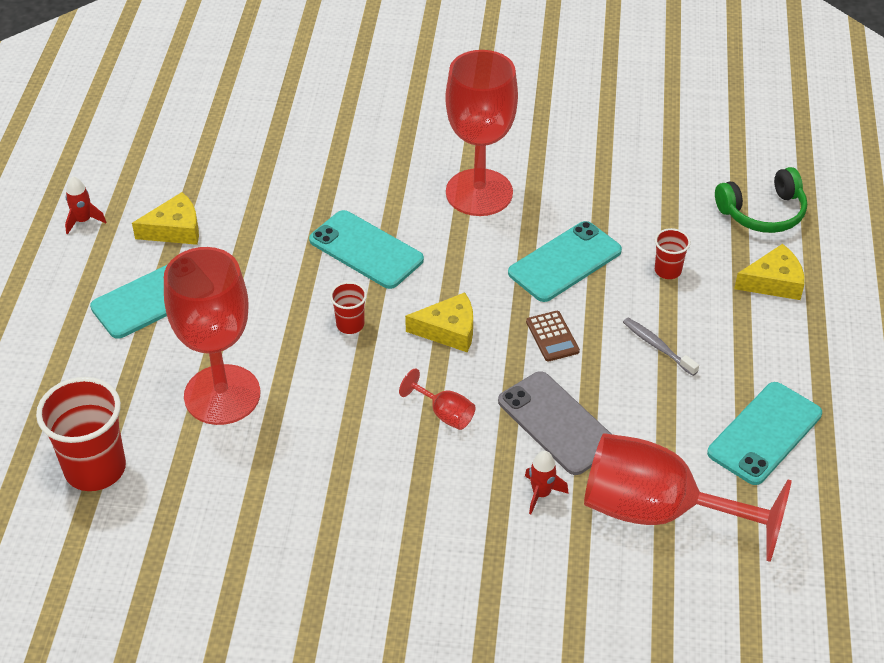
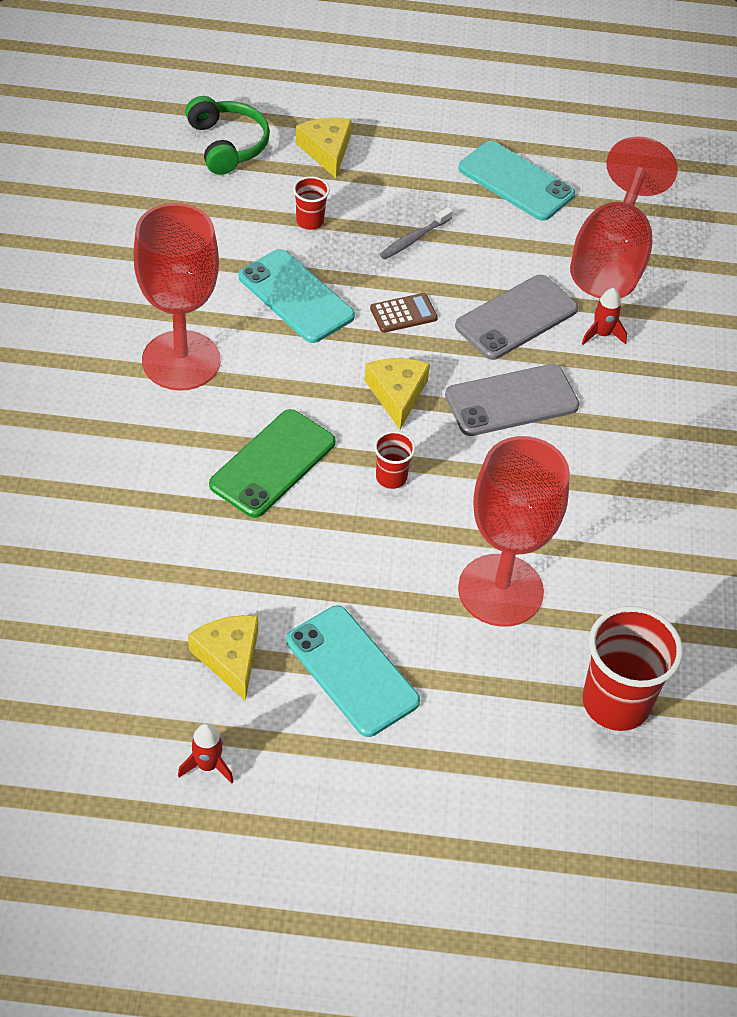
camera: 95 degrees left, 5 degrees up
(366, 250) = (273, 463): turquoise phone -> green phone
(444, 414) = (511, 401): red goblet -> grey phone

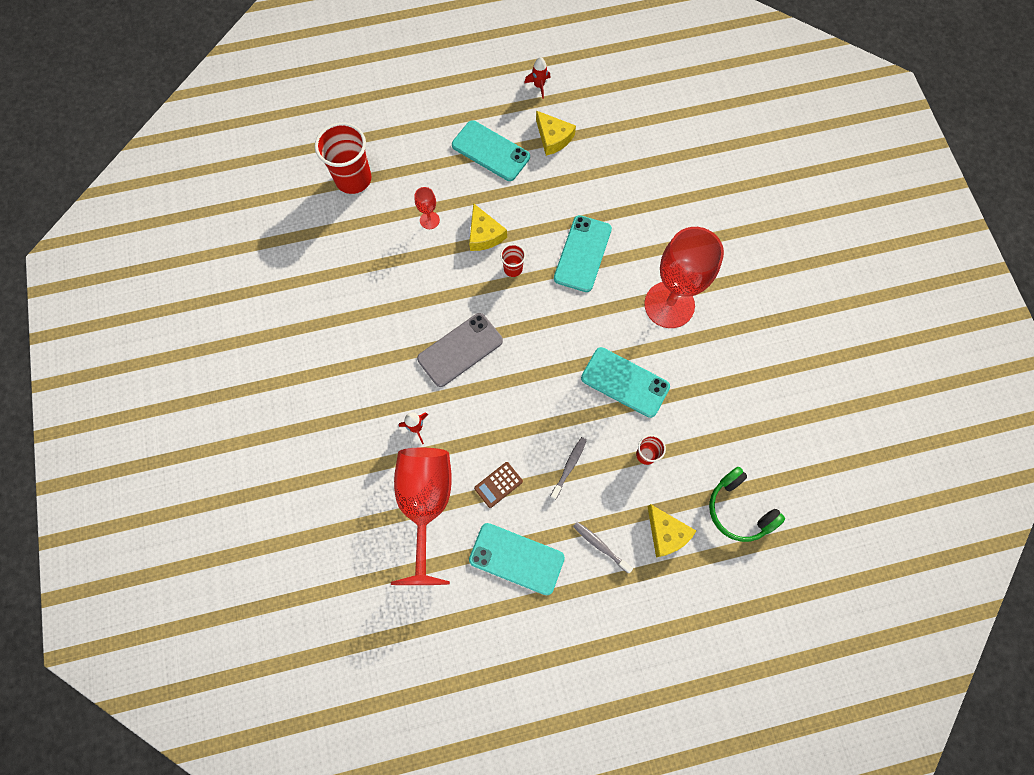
camera: 165 degrees right, 20 degrees up
(273, 463) = (582, 254): green phone -> turquoise phone
(397, 394) = (531, 329): yellow cheese -> yellow cheese (484, 234)
(403, 313) = (551, 395): brown calculator -> brown calculator (498, 485)
(410, 163) = (600, 546): none -> grey toothbrush
(500, 590) = (429, 220): red goblet -> red goblet, size x0.41
(516, 318) = (477, 420): grey phone -> none

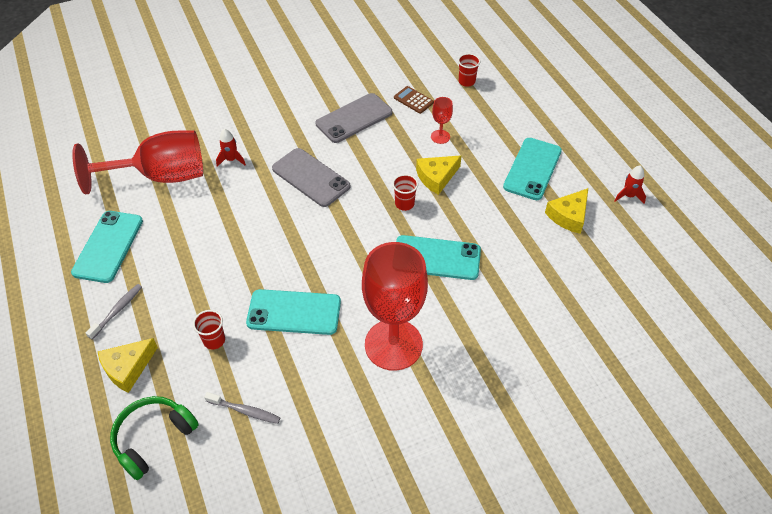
camera: 80 degrees right, 20 degrees down
(353, 179) = (466, 81): red cup -> red cup, size x0.50
(382, 297) = (354, 118): none -> grey phone
(498, 485) = (179, 223): brown calculator -> brown calculator (413, 100)
(569, 466) = (199, 275): grey toothbrush -> grey toothbrush (245, 411)
(625, 382) = (294, 312): turquoise phone -> turquoise phone turned 75 degrees clockwise

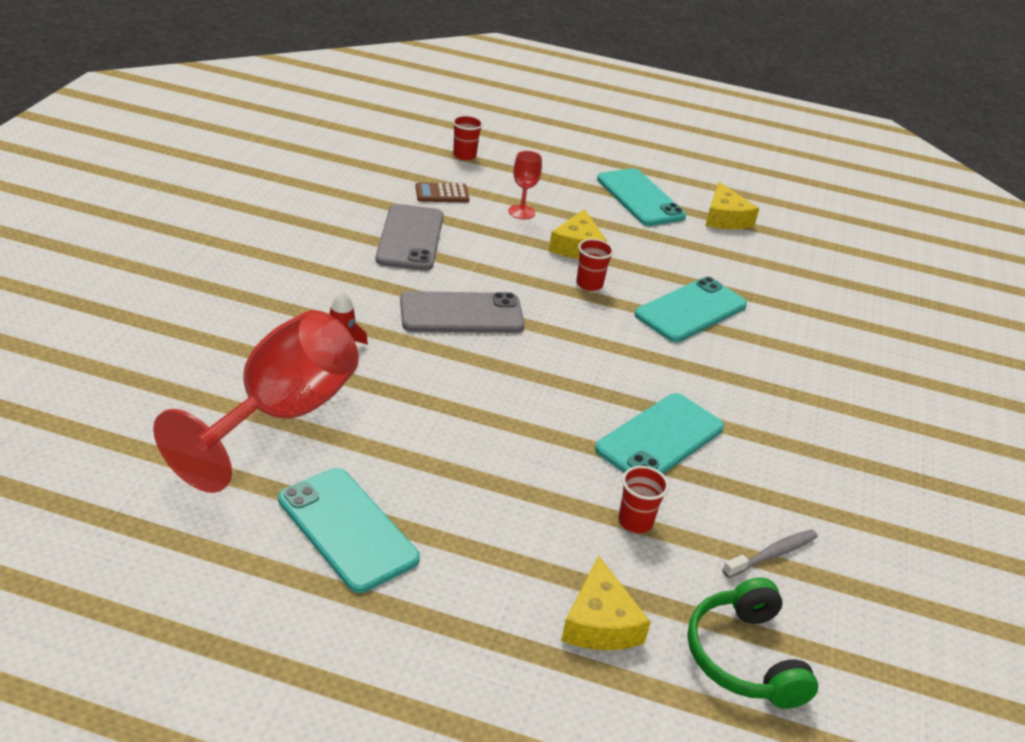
camera: 55 degrees left, 15 degrees down
(117, 311) = (483, 581): grey toothbrush -> none
(393, 344) = (780, 400): red goblet -> none
(628, 196) = (737, 181): red rocket -> none

